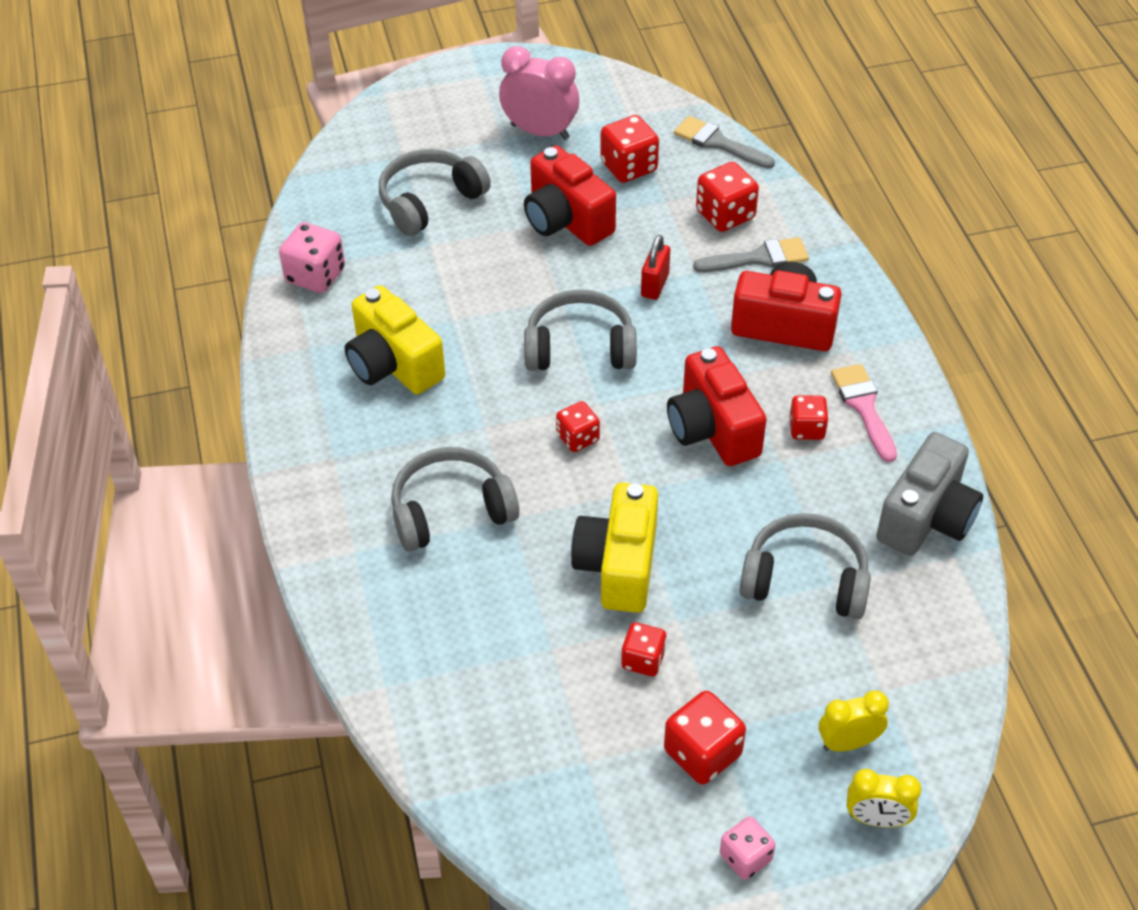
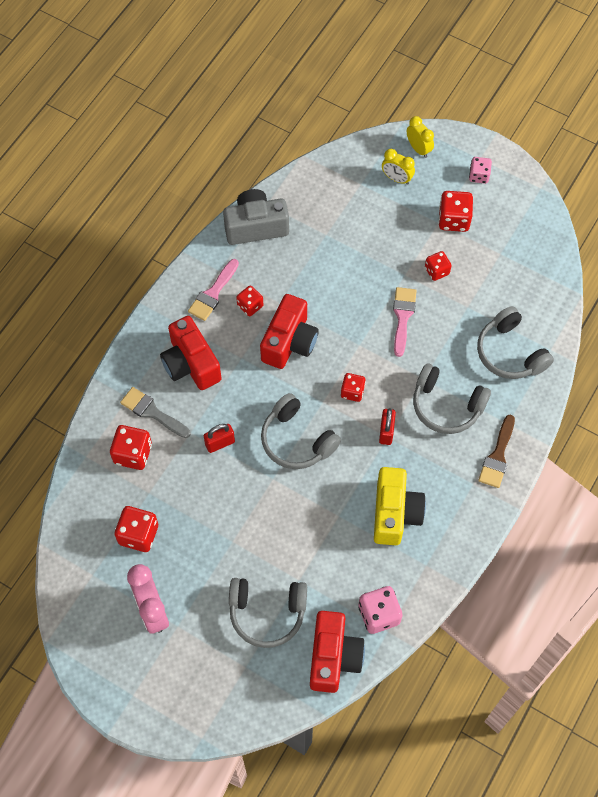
camera: 135 degrees left, 15 degrees up
(332, 506) = (497, 456): none -> brown brush
(491, 429) = (386, 432): none -> red padlock
(566, 220) = (213, 528): red camera -> red camera (333, 657)
(618, 566) = (403, 317): yellow camera -> pink brush
(718, 143) = (73, 506): grey brush -> none
(805, 580) = (336, 246): grey headphones -> grey headphones (510, 352)

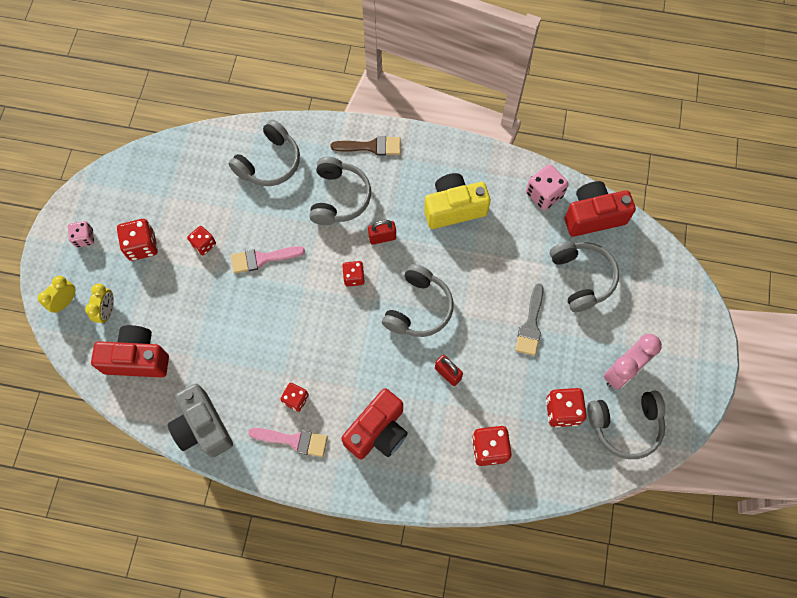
camera: 110 degrees left, 5 degrees up
(99, 588) = (625, 425): none -> grey headphones
(152, 412) = (441, 448): grey brush -> grey brush (531, 324)
(289, 342) = (322, 349): red camera -> red camera (137, 358)

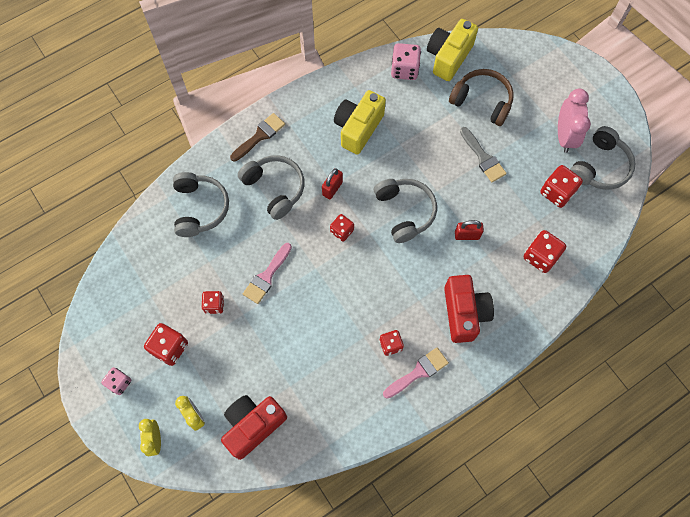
camera: 45 degrees left, 0 degrees up
(203, 427) = (350, 424): grey camera -> none
(581, 278) = (482, 101): grey headphones -> brown headphones
(593, 216) = (448, 57): red camera -> yellow camera

